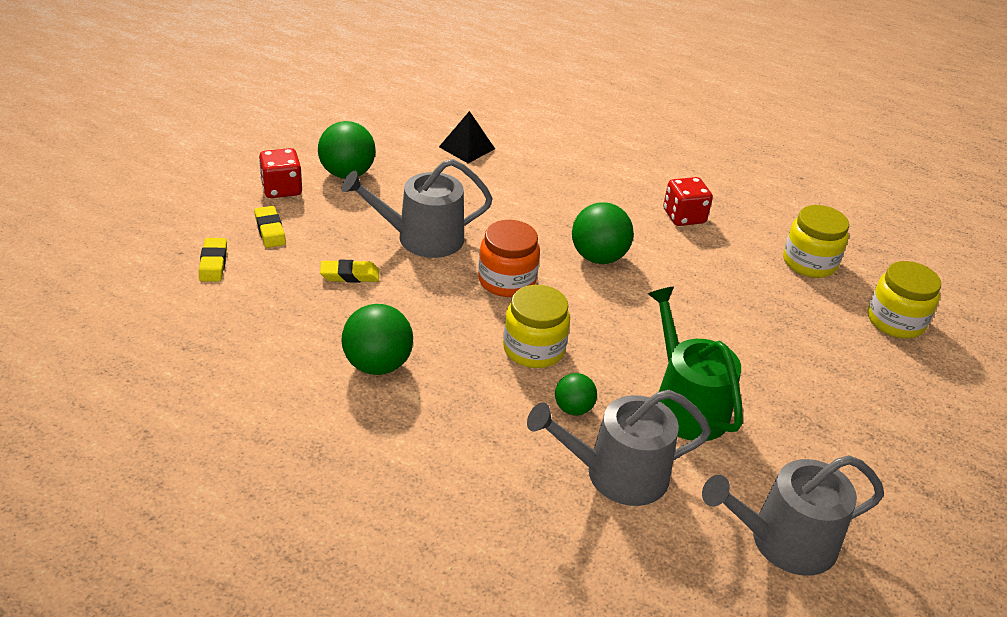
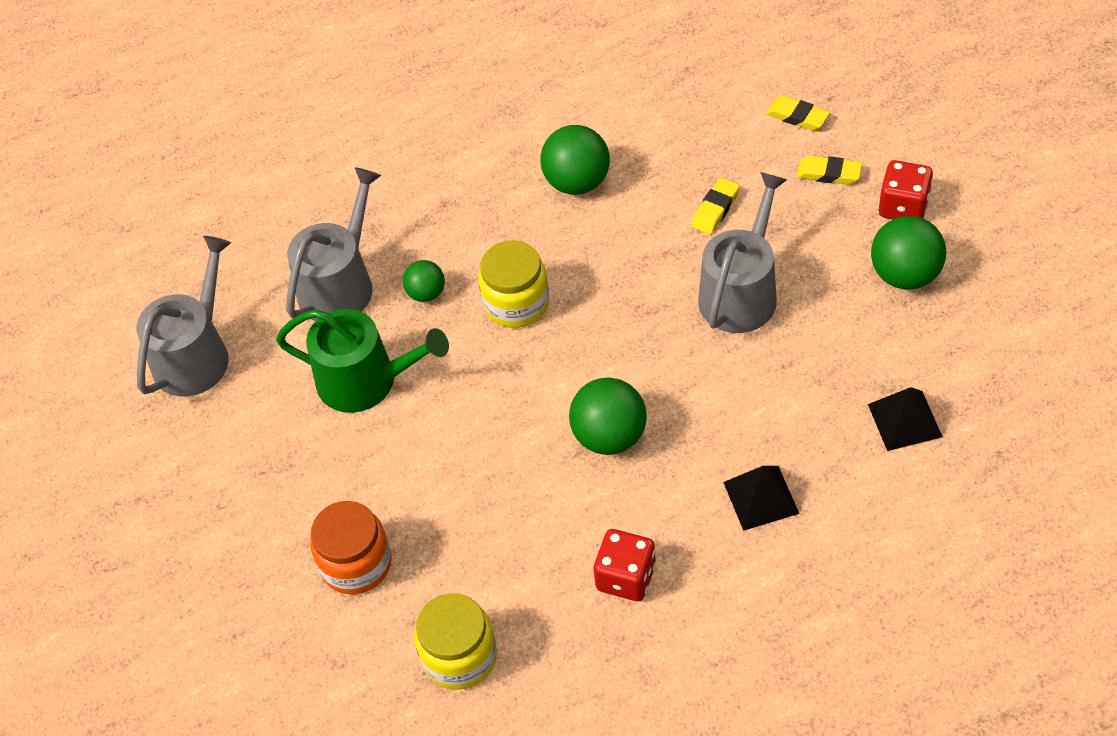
camera: 135 degrees right, 15 degrees up
(506, 280) = (626, 332): orange jar -> orange jar (356, 564)
(575, 184) = (761, 497): none -> black pyramid
(895, 321) = (316, 667): yellow jar -> none

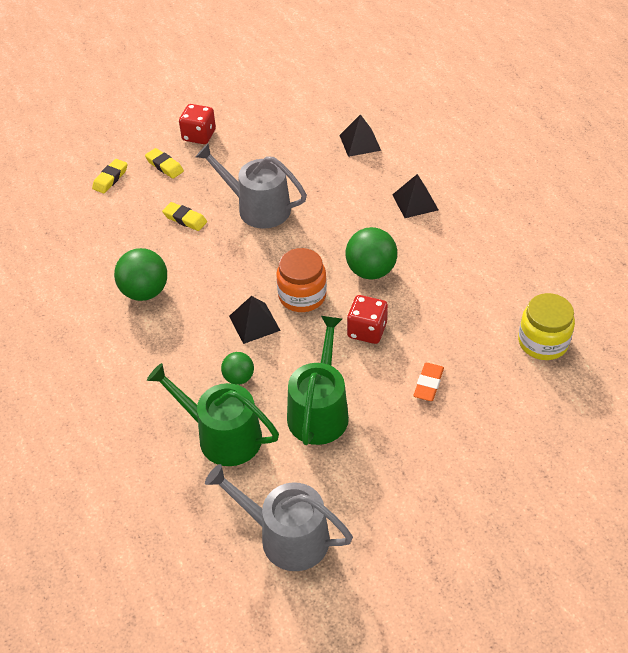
camera: 95 degrees left, 5 degrees down
(340, 284) = (222, 436): grey watering can -> green watering can
(356, 564) = (479, 404): orange jar -> orange jar (302, 296)
(396, 504) = (428, 384): none -> orange eraser
(516, 303) = (254, 323): yellow jar -> black pyramid
(626, 577) = (476, 262): red dice -> red dice (367, 330)
(829, 173) = (164, 166): yellow eraser -> yellow eraser turned 60 degrees counterclockwise
(905, 275) = (253, 137): green ball -> none

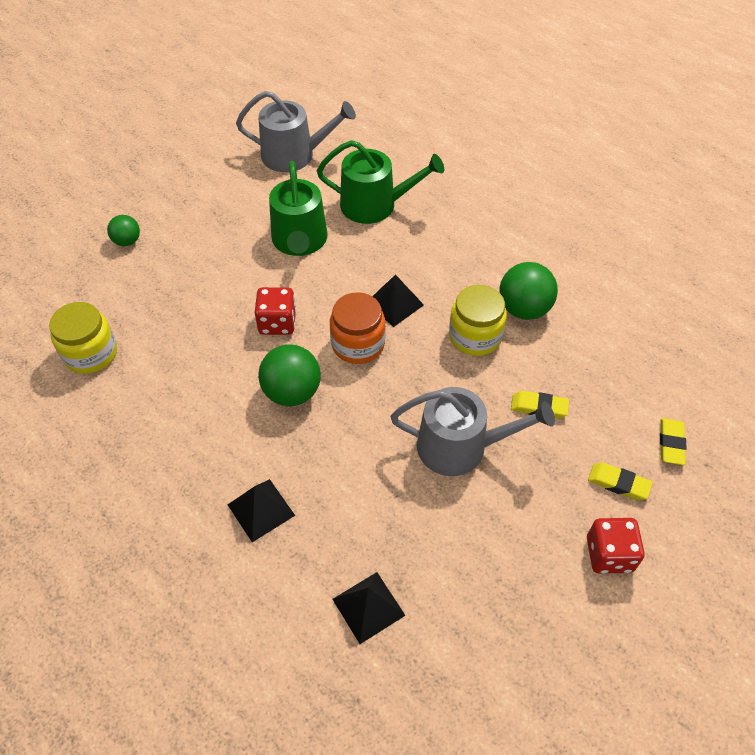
camera: 160 degrees right, 5 degrees up
(200, 279) = (475, 336): none -> yellow jar
(238, 378) = (384, 251): green ball -> green ball (127, 241)
(428, 384) = (204, 285): orange eraser -> none

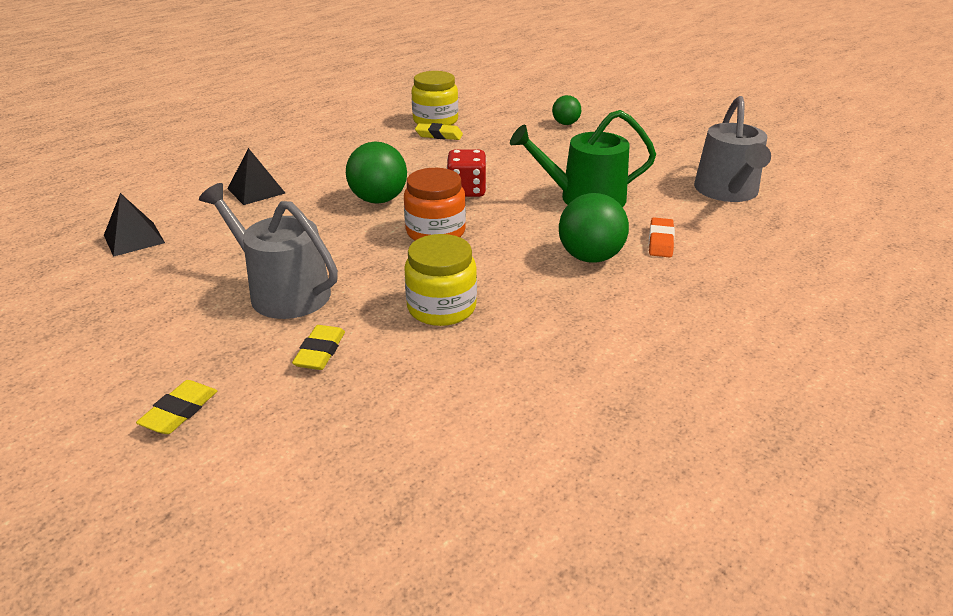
camera: 90 degrees right, 20 degrees down
(375, 205) = (660, 241): green watering can -> orange eraser
(394, 303) = (495, 253): black pyramid -> none
(460, 446) = (282, 292): grey watering can -> grey watering can turned 120 degrees clockwise
(524, 309) = (488, 350): green ball -> green ball (590, 257)
(609, 554) = (89, 392): red dice -> none
(671, 443) = (219, 477): yellow eraser -> yellow eraser (439, 135)

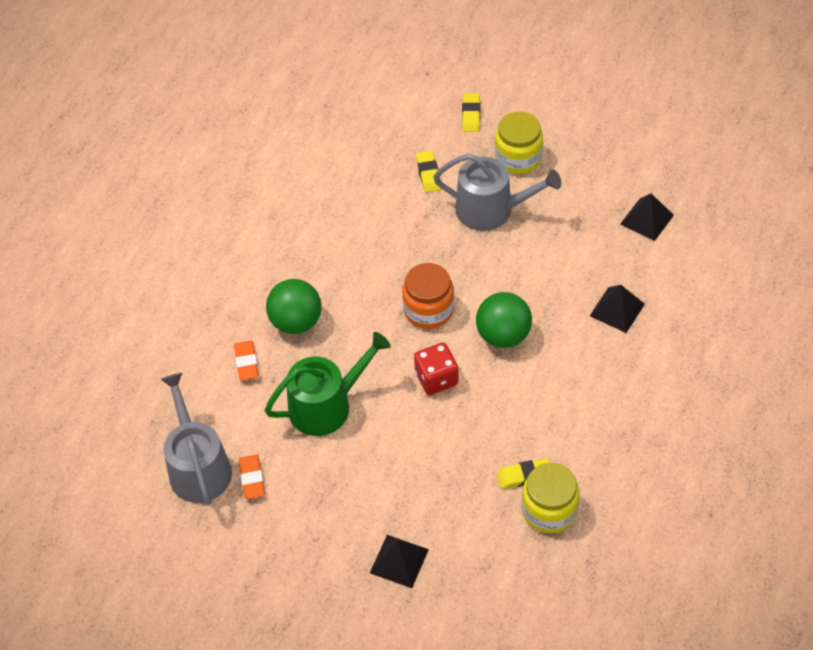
camera: 160 degrees right, 20 degrees up
(441, 308) = (378, 233): yellow jar -> yellow jar (518, 158)
(565, 124) = (399, 561): green ball -> black pyramid
(675, 176) = (252, 479): none -> orange eraser

